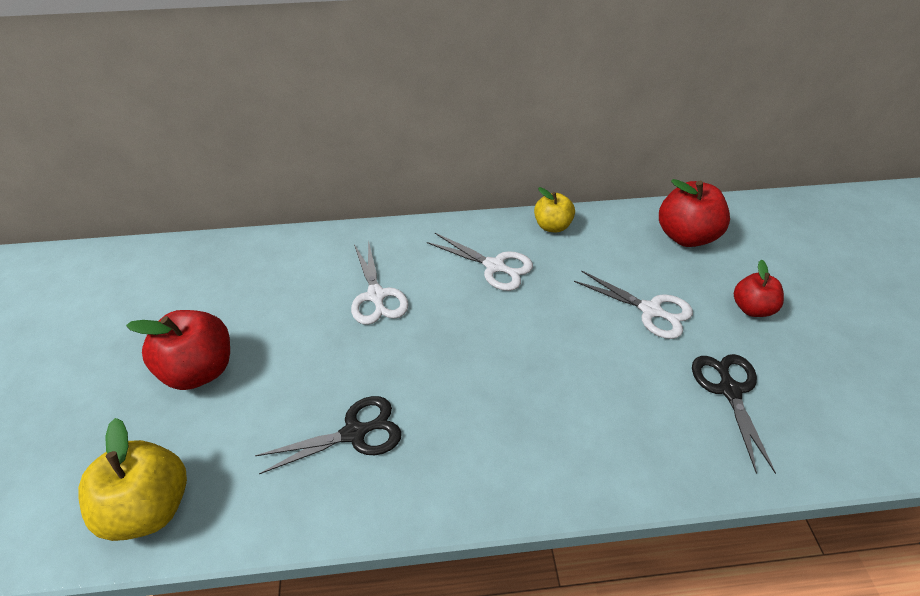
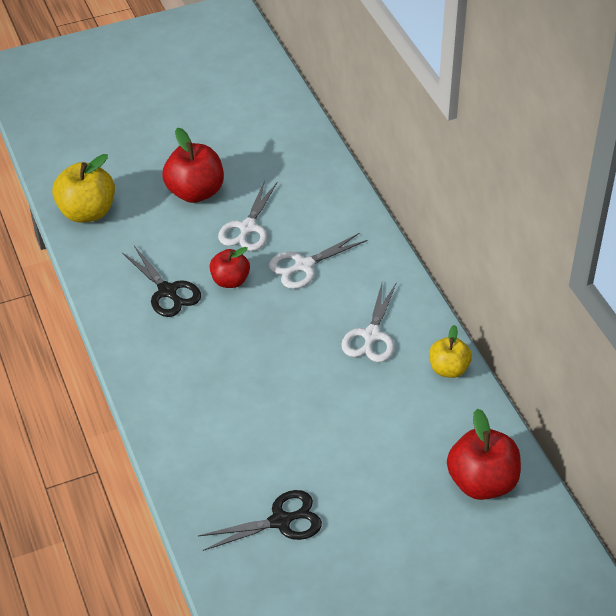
camera: 75 degrees right, 0 degrees up
(650, 310) = (358, 458): white scissors -> white scissors (248, 228)
(752, 308) = (392, 540): red apple -> red apple (230, 281)

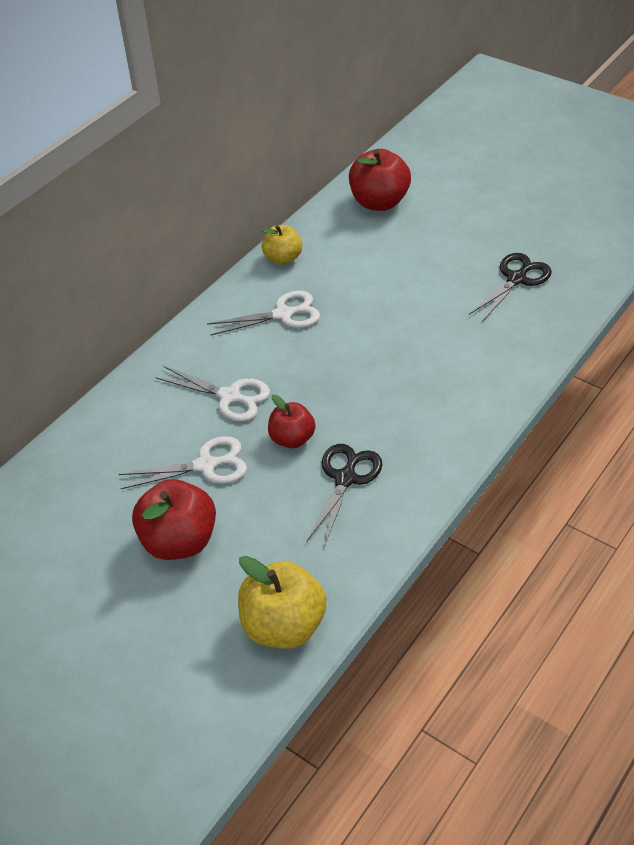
camera: 120 degrees left, 0 degrees up
(280, 521) = (516, 279): black scissors -> black scissors turned 90 degrees clockwise

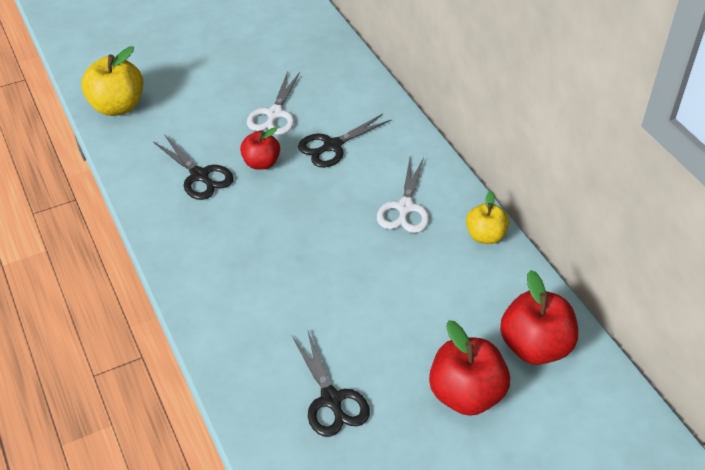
camera: 115 degrees right, 0 degrees up
(179, 541) = (222, 84): red apple -> red apple (466, 394)
(229, 396) = (332, 146): white scissors -> black scissors

